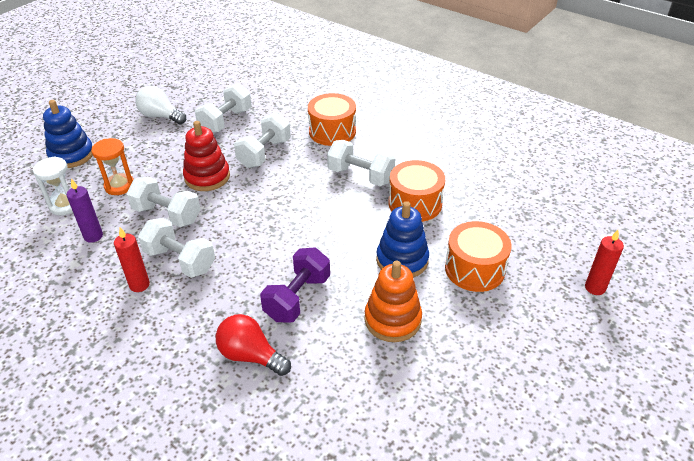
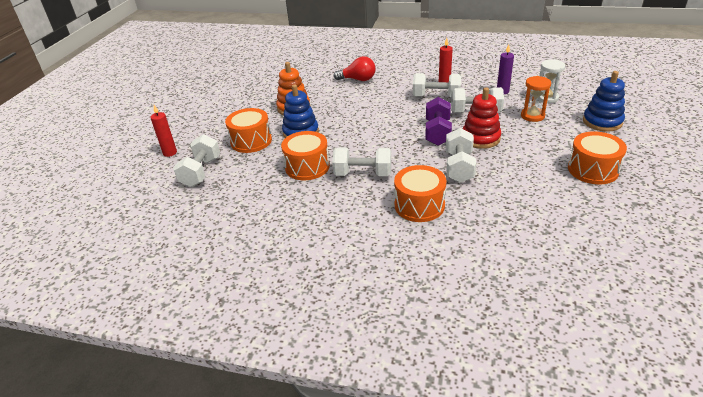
camera: 160 degrees right, 5 degrees down
(160, 116) = (592, 170): white light bulb -> orange drum
(226, 121) = (528, 184): white dumbbell -> white dumbbell (201, 172)
(297, 298) = (352, 101): purple dumbbell -> purple dumbbell (437, 133)

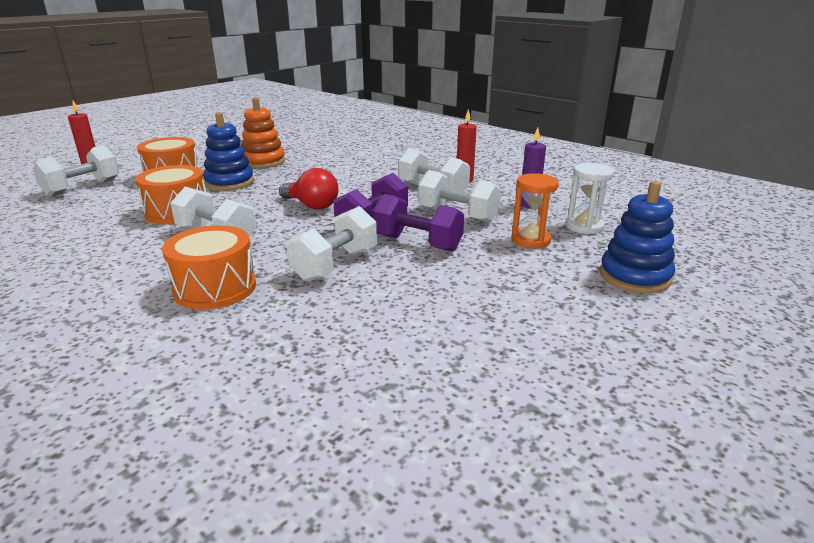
camera: 25 degrees right, 10 degrees down
(358, 79) = (371, 155): red light bulb -> red light bulb (311, 205)
(480, 138) = (417, 243): red stacking toy -> purple dumbbell
(592, 170) = (525, 331): orange drum -> none

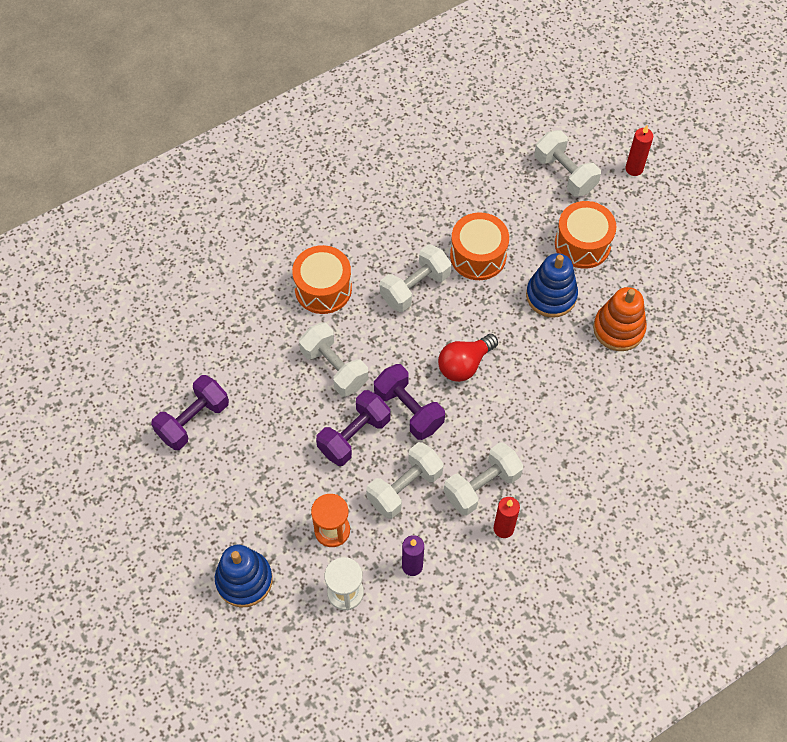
camera: 105 degrees right, 35 degrees up
(462, 355) = (193, 420): none -> purple dumbbell

